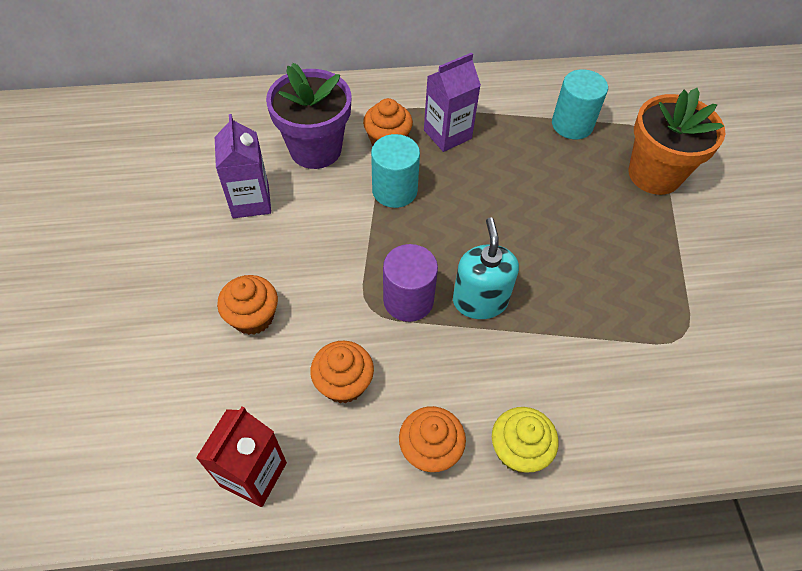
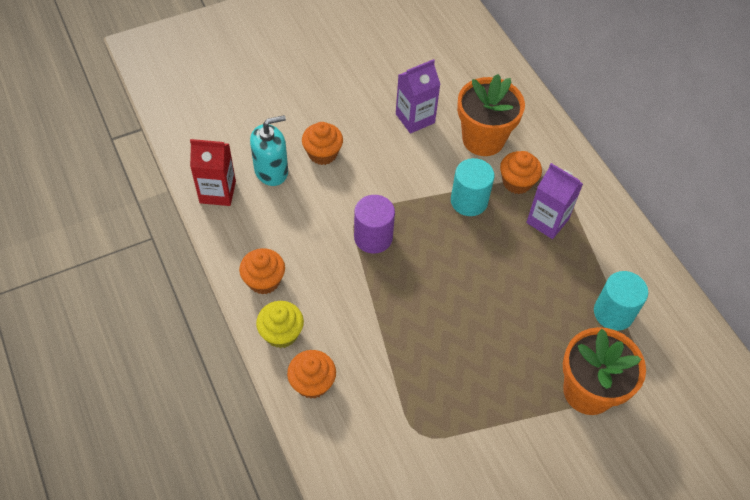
camera: 70 degrees right, 0 degrees up
(315, 149) = (483, 139): purple flower pot -> orange flower pot
(344, 383) = (293, 219): orange cupcake -> orange cupcake (312, 383)
(480, 301) = (392, 283): turquoise soap dispenser -> turquoise soap dispenser (271, 171)

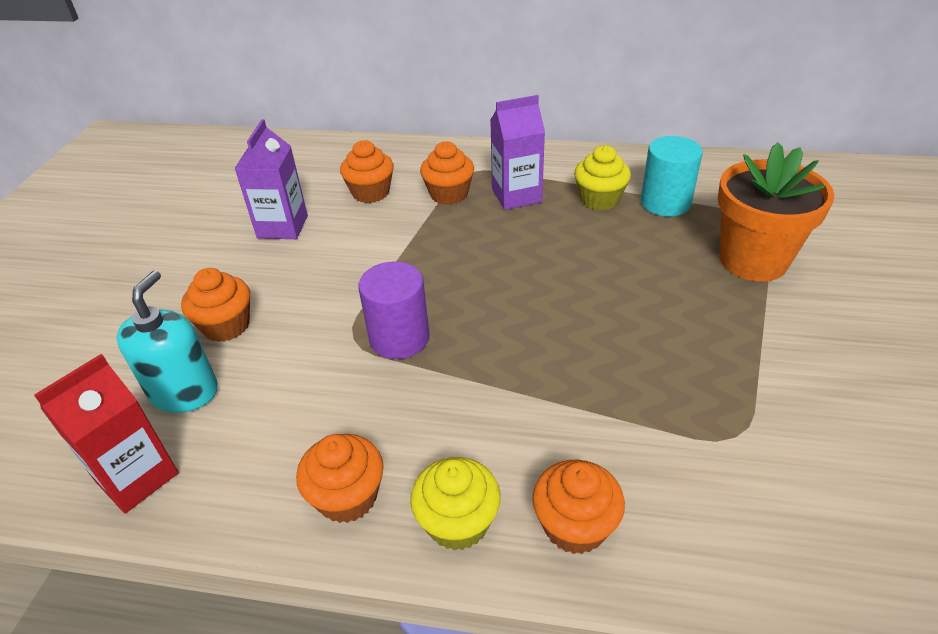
camera: 50 degrees left, 15 degrees down
(469, 201) = (435, 236): turquoise cylinder -> none
(483, 139) = (371, 192): orange flower pot -> orange cupcake
(584, 271) = (599, 199): none -> yellow cupcake

